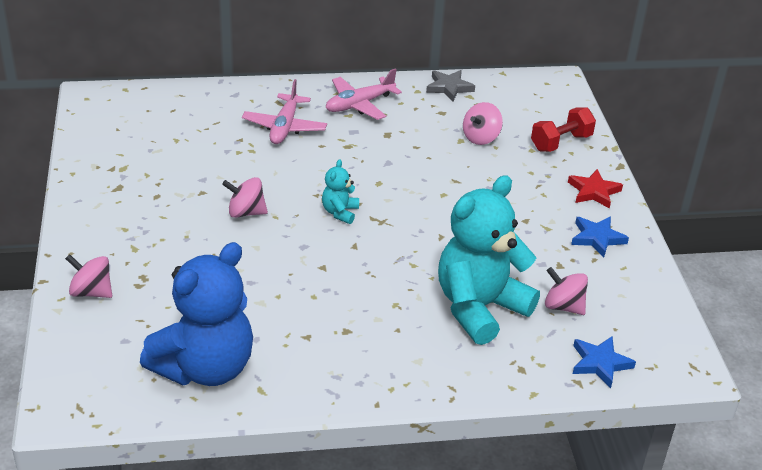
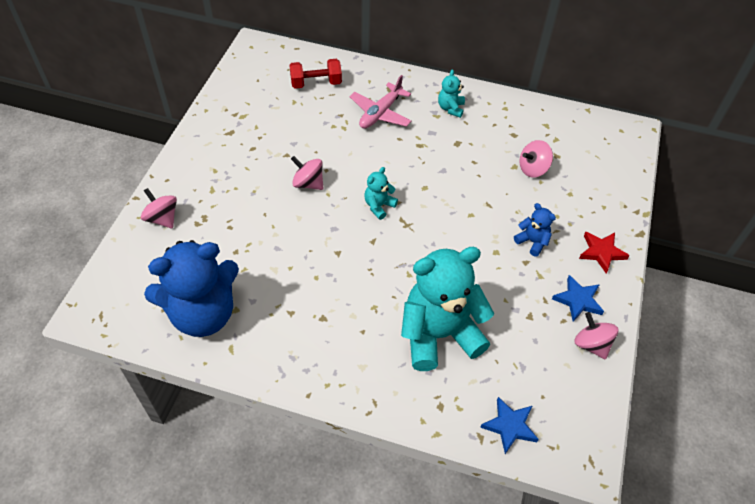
camera: 25 degrees right, 15 degrees up
(359, 104) = (450, 108): pink plane -> turquoise teddy bear
(449, 87) = (533, 112): grey star -> none
(521, 201) = (532, 242): none -> blue teddy bear
(561, 142) = (600, 194): red dumbbell -> red dumbbell (316, 83)
(563, 306) = (510, 358): pink spinning top -> pink spinning top (591, 344)

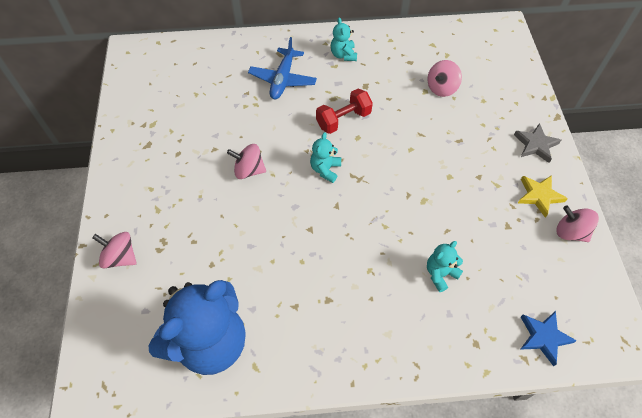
camera: 20 degrees left, 5 degrees up
(316, 83) = (208, 69): red dumbbell -> red dumbbell (343, 120)
(380, 113) = (283, 79): pink plane -> blue plane
(439, 334) = (440, 274): turquoise teddy bear -> turquoise teddy bear, size x0.43
(532, 242) = (475, 156): blue teddy bear -> none
(578, 300) = (539, 196): blue star -> yellow star
(601, 252) = (535, 145): red star -> grey star

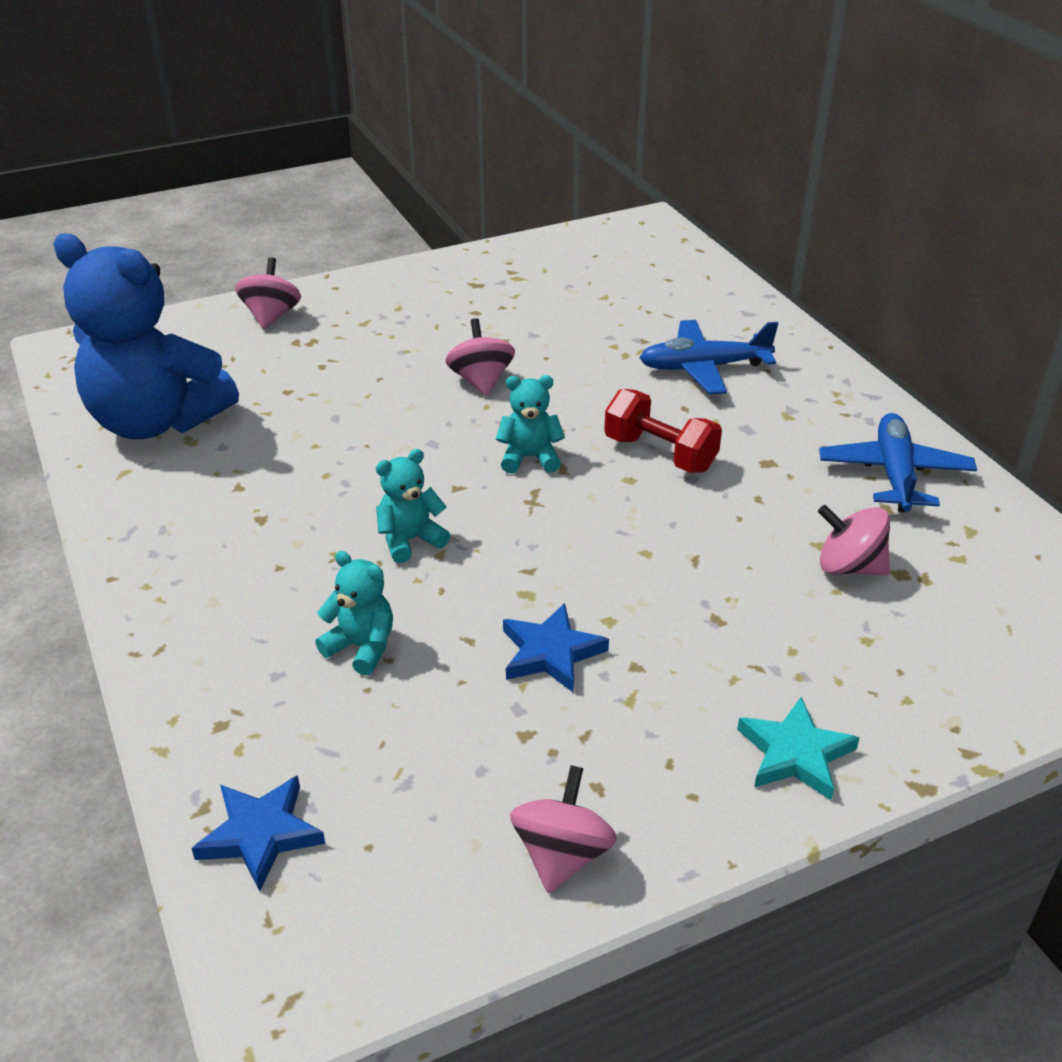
camera: 70 degrees right, 20 degrees down
(343, 55) = (825, 419): turquoise teddy bear -> turquoise teddy bear (410, 540)
(389, 50) = (894, 474): none -> blue plane
(463, 203) = (551, 653): none -> blue star
(535, 145) = (795, 754): grey star -> turquoise star
(539, 196) = (640, 780): yellow star -> none

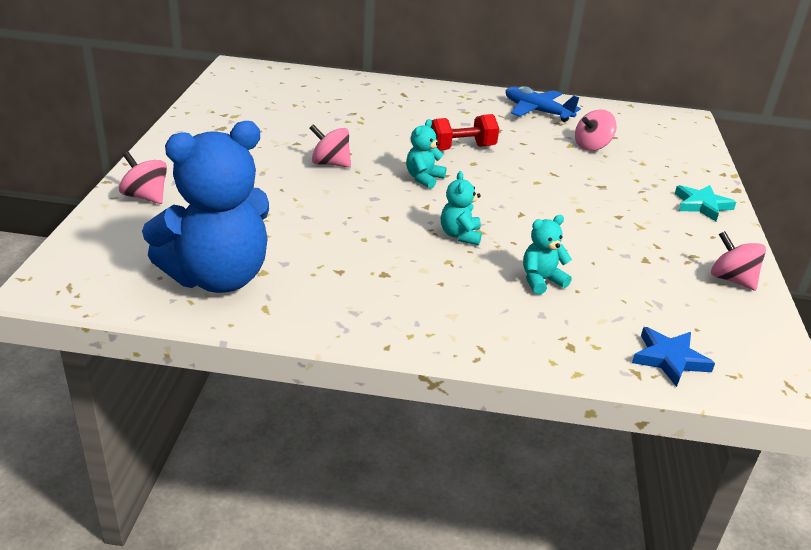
camera: 60 degrees left, 5 degrees down
(551, 653) = (591, 232): blue star -> none
(703, 368) = (400, 111): blue plane -> none

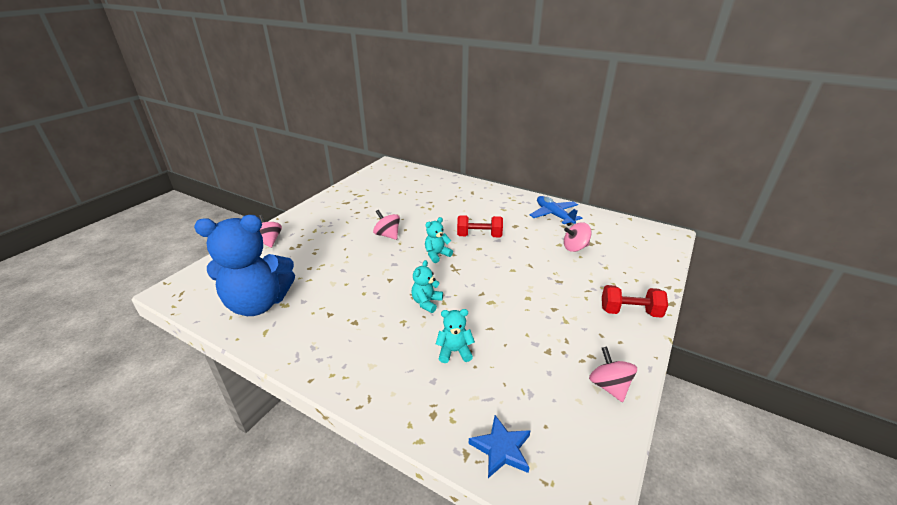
camera: 25 degrees right, 0 degrees up
(702, 205) = (630, 312): turquoise star -> red dumbbell

